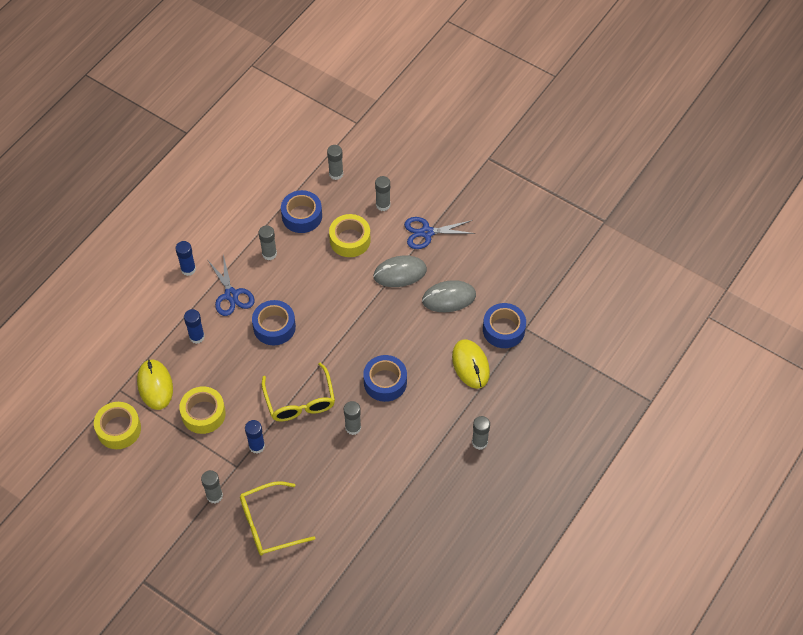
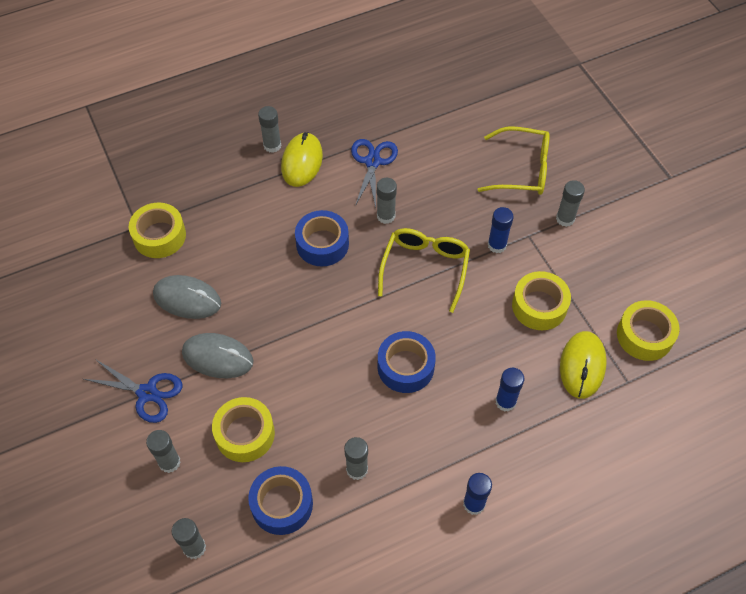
camera: 150 degrees left, 0 degrees up
(231, 295) = (436, 436): blue scissors -> blue scissors (373, 162)
(470, 365) = (223, 218): yellow mouse -> yellow mouse (302, 162)
(503, 329) = (159, 236): blue tape -> yellow tape

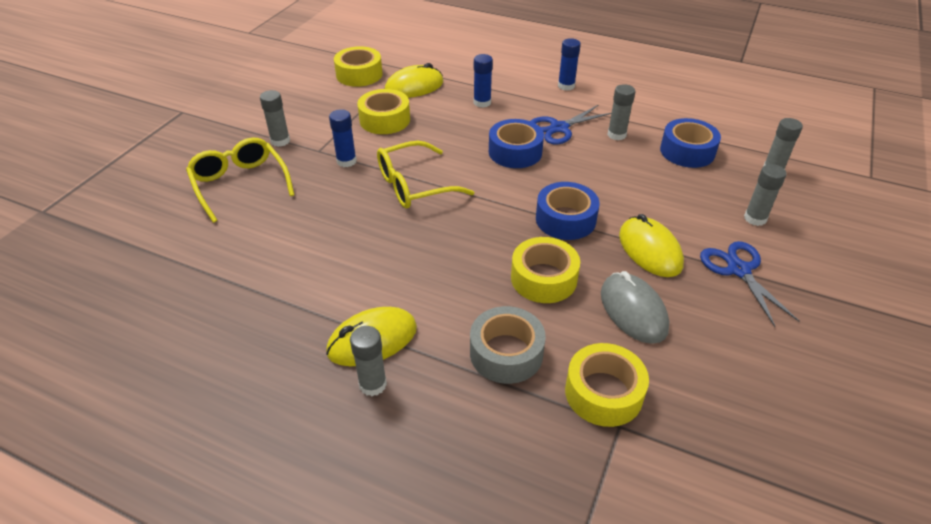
camera: 130 degrees left, 15 degrees down
(218, 357) = (650, 250): grey mouse -> yellow mouse
(229, 213) = (506, 353): none -> grey tape
(245, 434) = (676, 195): yellow tape -> yellow tape (543, 278)
(322, 244) = (461, 258): blue tape -> blue tape (565, 219)
(373, 162) = (319, 283): blue scissors -> blue scissors (559, 128)
(386, 216) = (382, 236): grey glue stick -> none

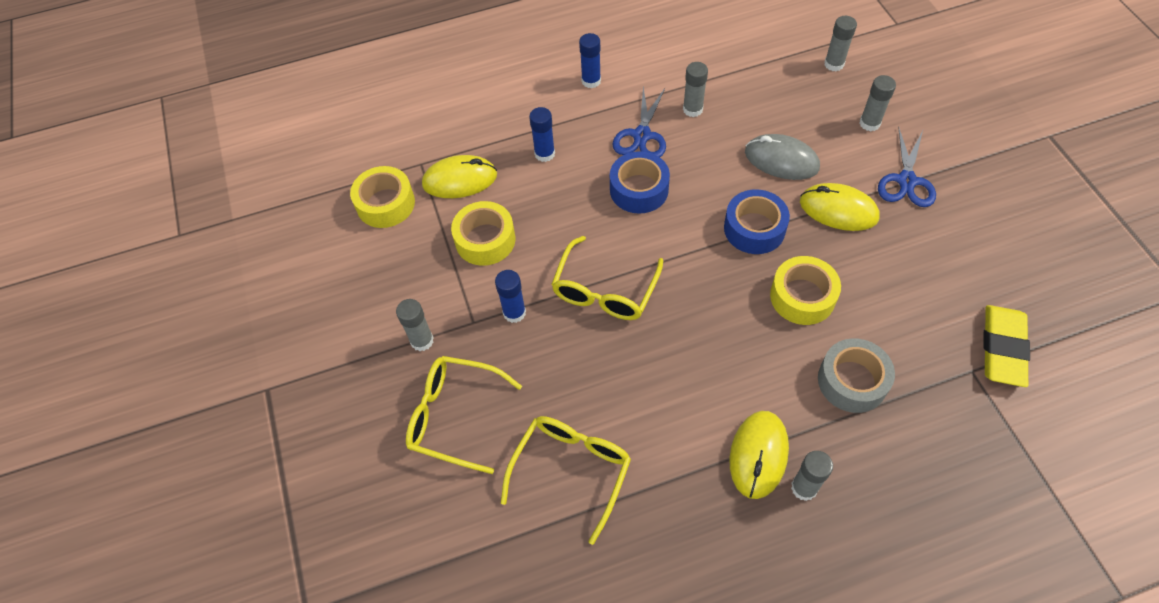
camera: 40 degrees left, 15 degrees up
(254, 255) = (571, 470): none -> yellow glasses
(414, 87) = (460, 180): yellow mouse -> yellow mouse turned 60 degrees clockwise
(603, 393) = (938, 355): yellow tape -> none
(633, 310) = (885, 273): grey mouse -> grey mouse (781, 160)
(672, 434) = (1003, 348): none -> yellow eraser
(687, 151) = (760, 88): blue tape -> none
(738, 270) = (906, 181): blue scissors -> blue scissors turned 105 degrees counterclockwise

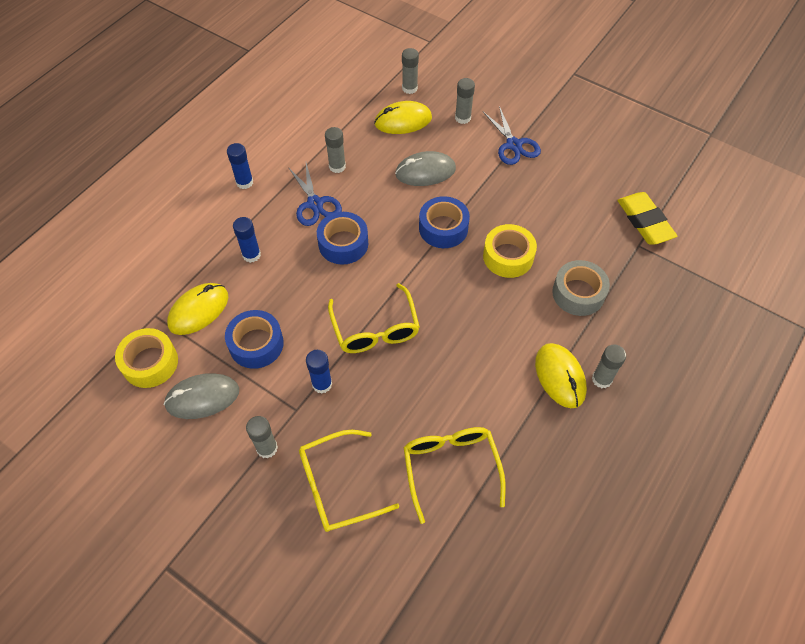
camera: 40 degrees left, 0 degrees up
(404, 261) = (202, 397): none -> grey mouse
(485, 240) = (256, 344): yellow tape -> blue tape
(838, 210) = (487, 186): yellow mouse -> yellow mouse (403, 121)

